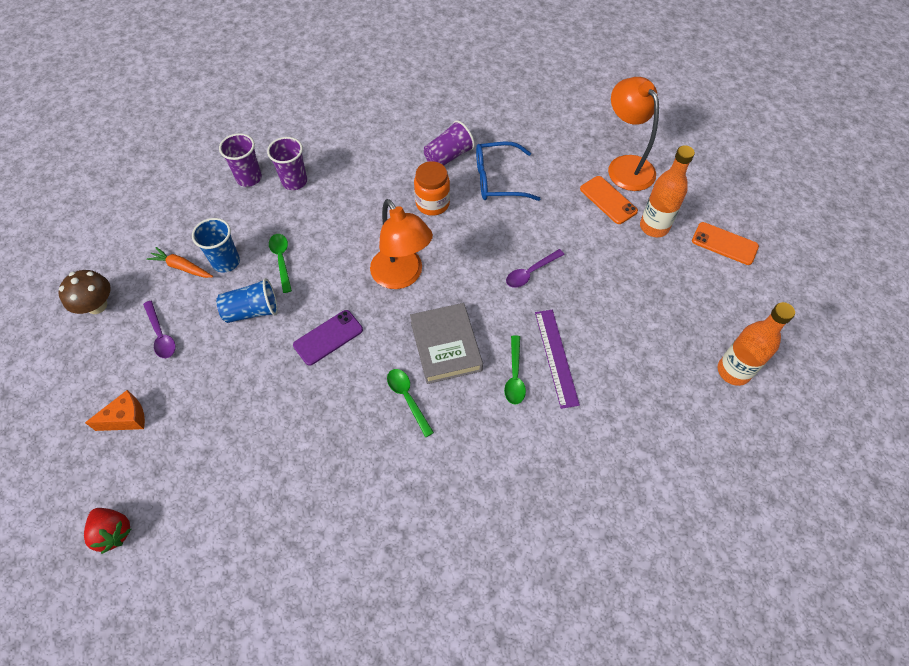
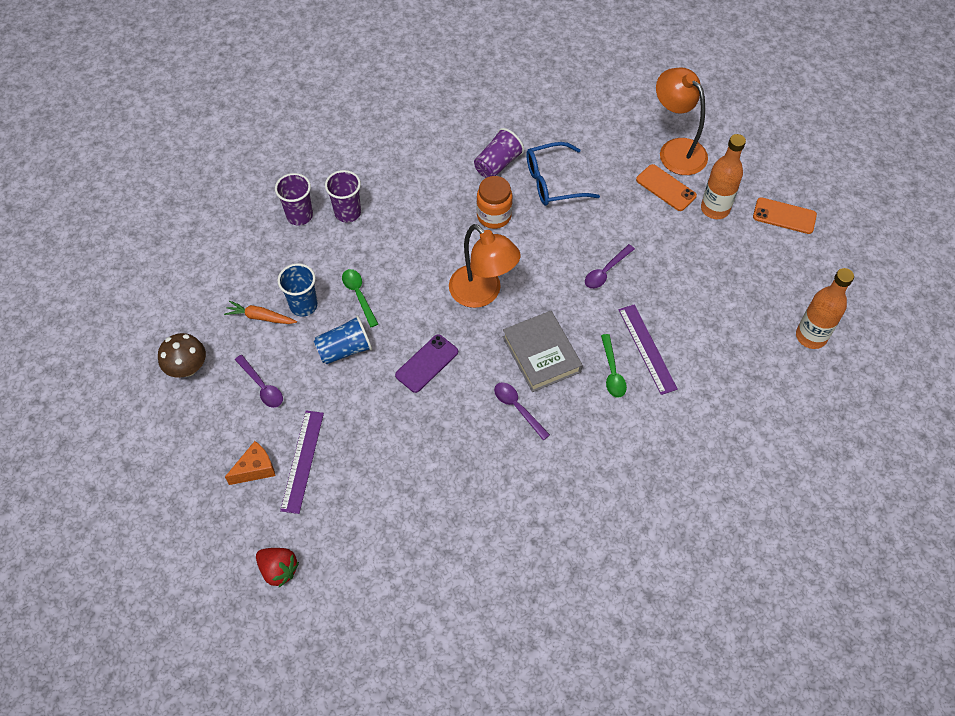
camera: 10 degrees left, 0 degrees up
(175, 418) = (302, 461): none -> purple ruler
(407, 398) = (517, 408): green spoon -> purple spoon

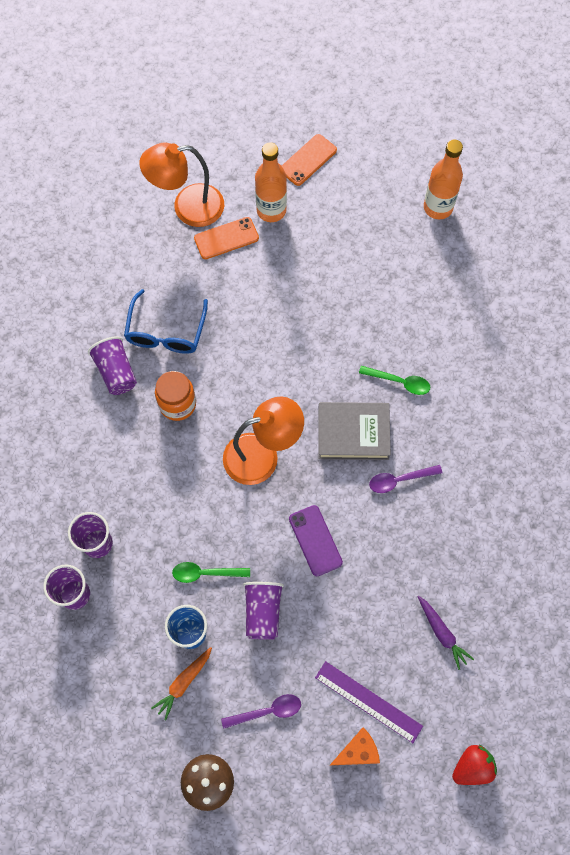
camera: 65 degrees left, 10 degrees up
(255, 469) = (357, 751): orange cheese -> orange cheese turned 75 degrees clockwise
(345, 349) = (263, 612): blue cup -> purple cup
(390, 498) = (442, 633): none -> purple carrot
(606, 271) = (292, 335): purple spoon -> none
(647, 348) = (389, 341): purple ruler -> none

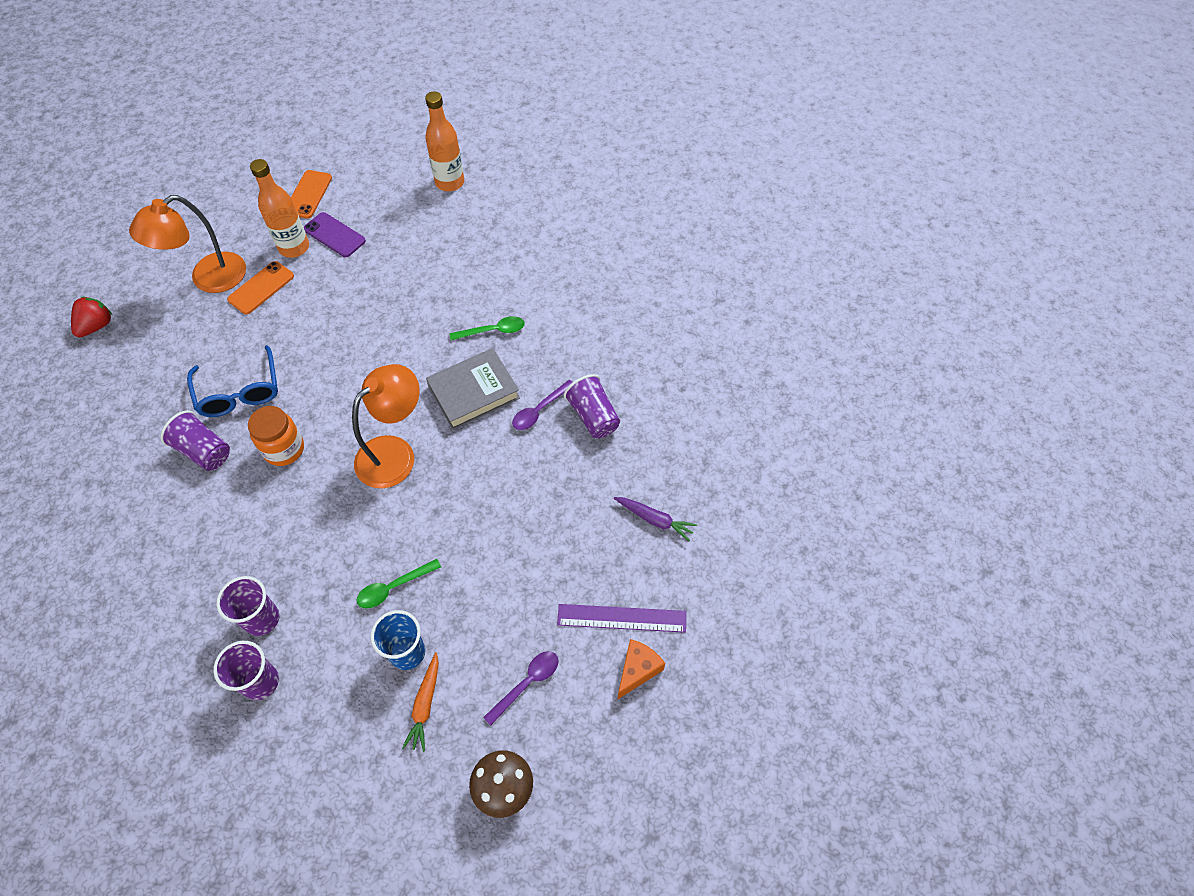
camera: 30 degrees left, 10 degrees down
(263, 612) = (472, 593): purple cup -> purple cup (593, 416)
(315, 540) = (488, 501): purple phone -> purple phone (334, 235)
(472, 767) = (752, 622): red strawberry -> red strawberry (97, 326)

